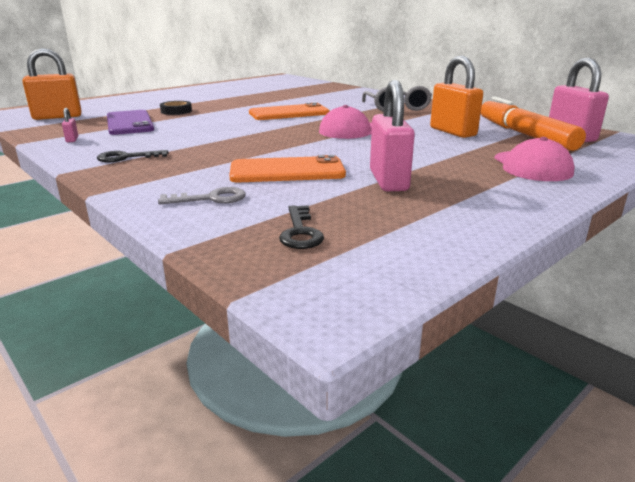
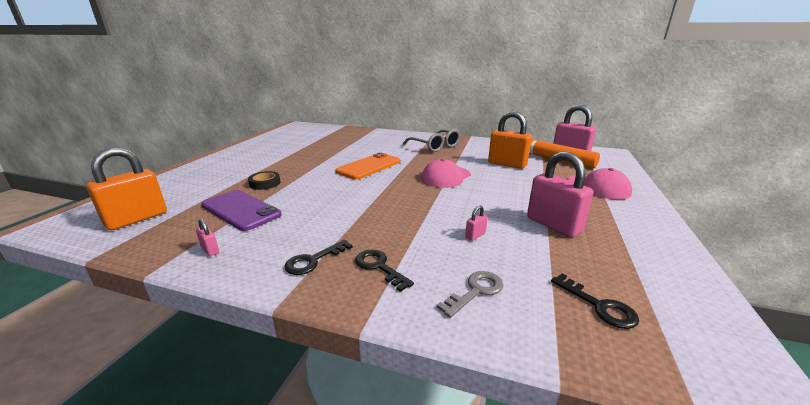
camera: 30 degrees left, 0 degrees up
(165, 170) = (379, 267): none -> black key
(287, 171) = (475, 235): orange phone -> pink padlock

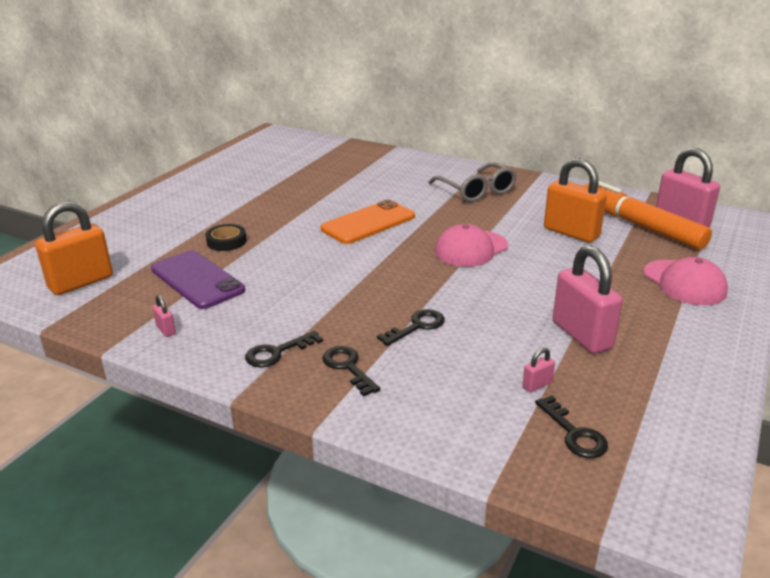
camera: 10 degrees right, 5 degrees up
(427, 229) = (417, 326): none -> black key
(475, 235) = (474, 340): pink padlock -> pink padlock (537, 385)
(476, 291) = (446, 404): grey key -> none

